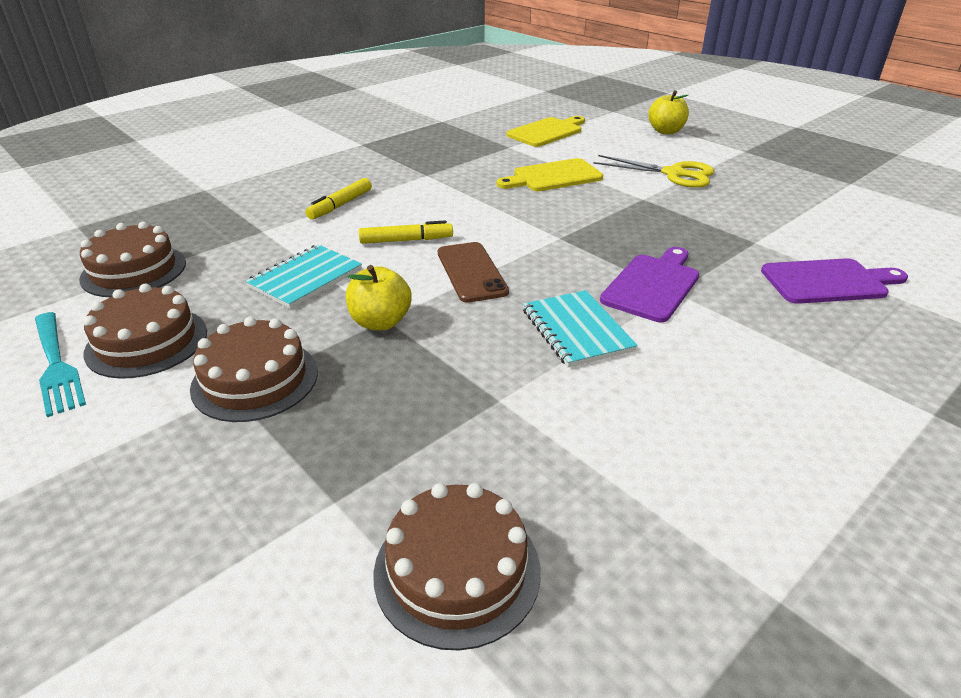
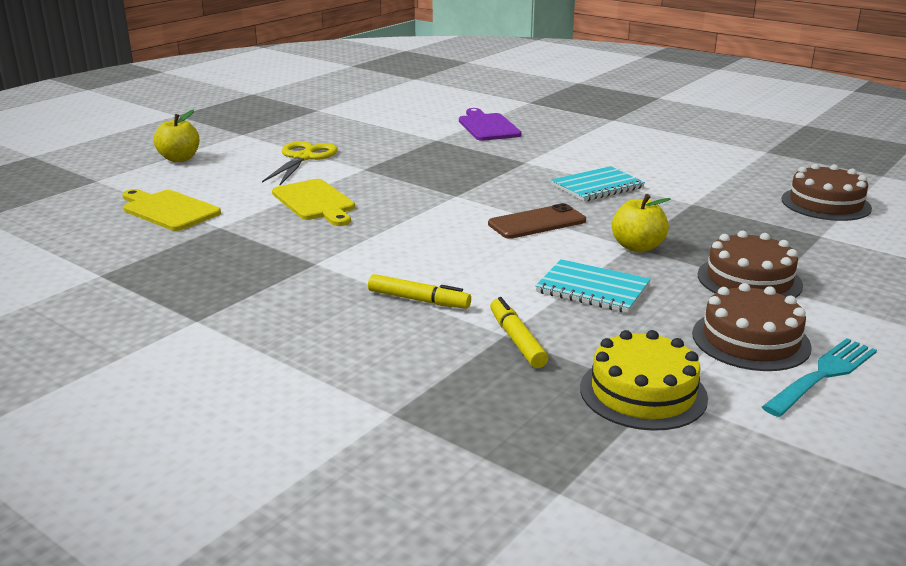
camera: 100 degrees left, 10 degrees down
(134, 270) = (643, 392): brown cake -> yellow cake
(406, 240) = (491, 254): yellow marker -> yellow marker (517, 340)
(652, 285) = (521, 167): purple cutting board -> none

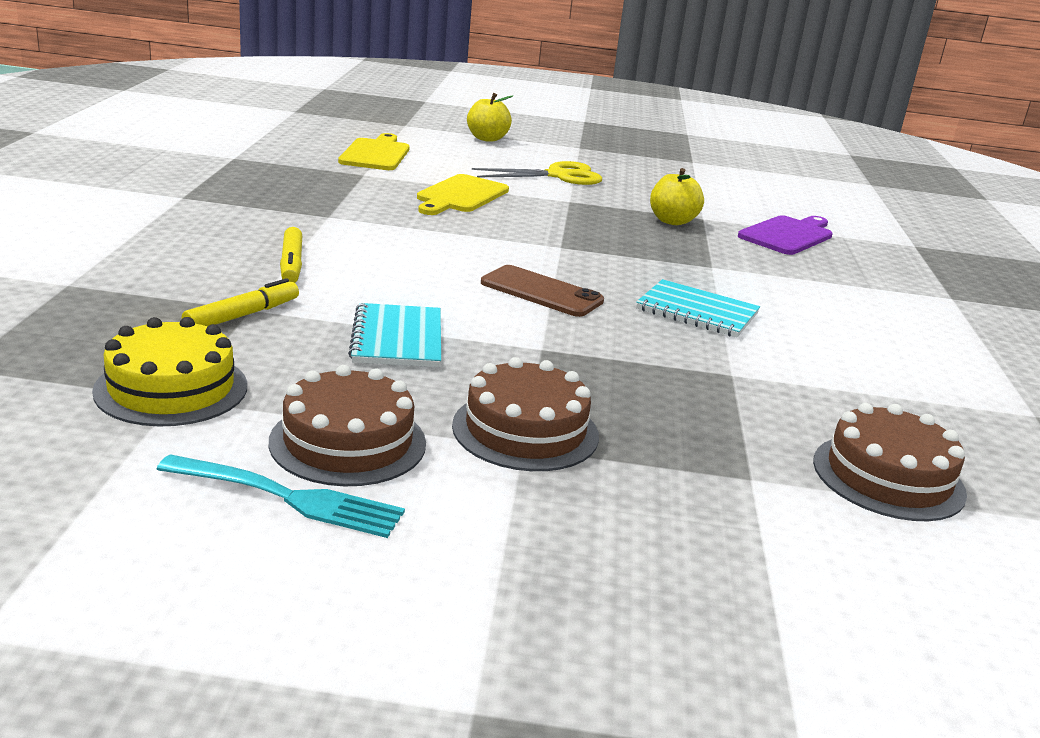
camera: 55 degrees right, 0 degrees up
(637, 247) = (542, 352): yellow apple -> yellow apple (672, 221)

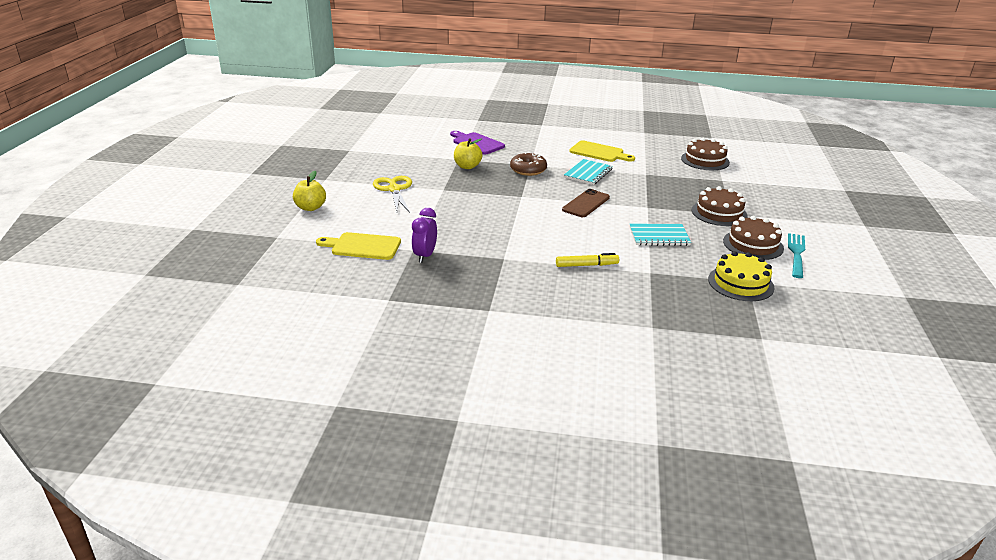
camera: 85 degrees left, 5 degrees up
(242, 315) = (659, 273): yellow marker -> none
(344, 178) = (425, 256): none -> purple clock
(461, 196) = (447, 219): yellow cutting board -> yellow cutting board (599, 152)
(683, 262) = (528, 170): none -> brown donut

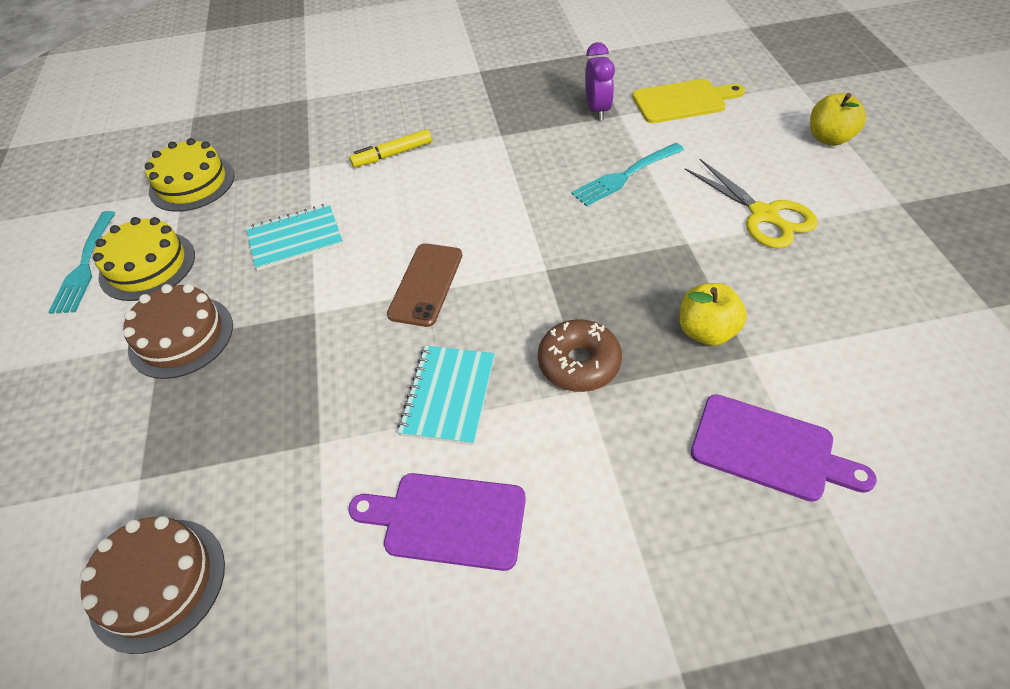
camera: 165 degrees right, 20 degrees up
(444, 219) = (625, 175): none -> turquoise fork
(599, 152) = (447, 520): yellow cutting board -> purple cutting board
(753, 244) = (147, 266): brown cake -> yellow cake

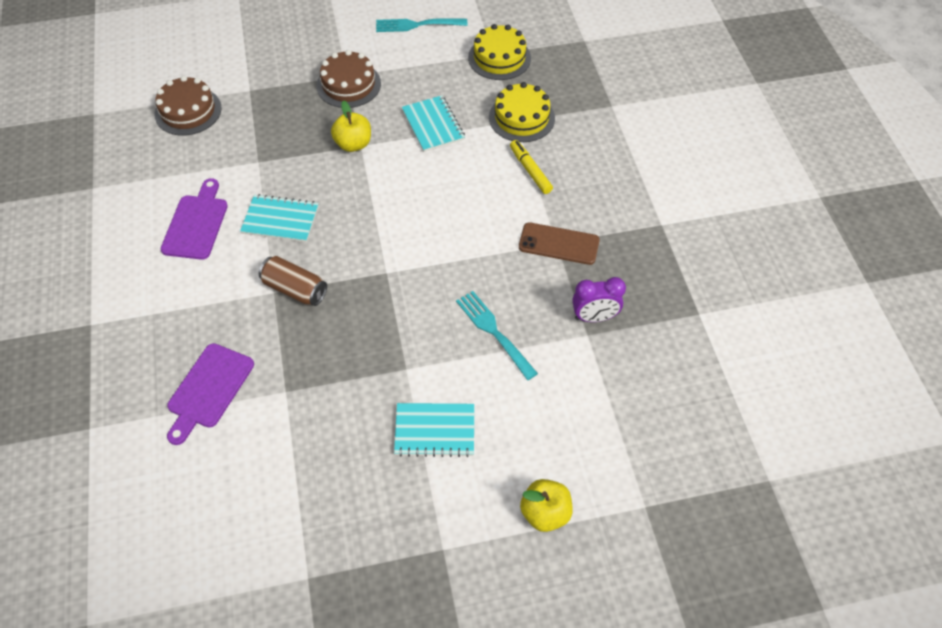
camera: 85 degrees right, 5 degrees up
(147, 266) = (414, 54): yellow cake -> yellow cake (521, 117)
(426, 284) = (379, 202): brown phone -> brown phone (558, 244)
(579, 363) = (295, 289): brown donut -> brown can
(682, 101) = (611, 391): yellow cutting board -> none
(706, 331) = (311, 368): yellow apple -> yellow apple (353, 144)
(763, 215) = (435, 430): yellow scissors -> turquoise notebook

